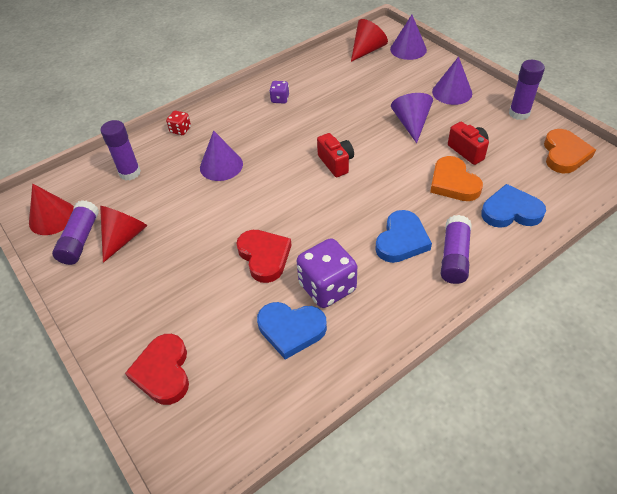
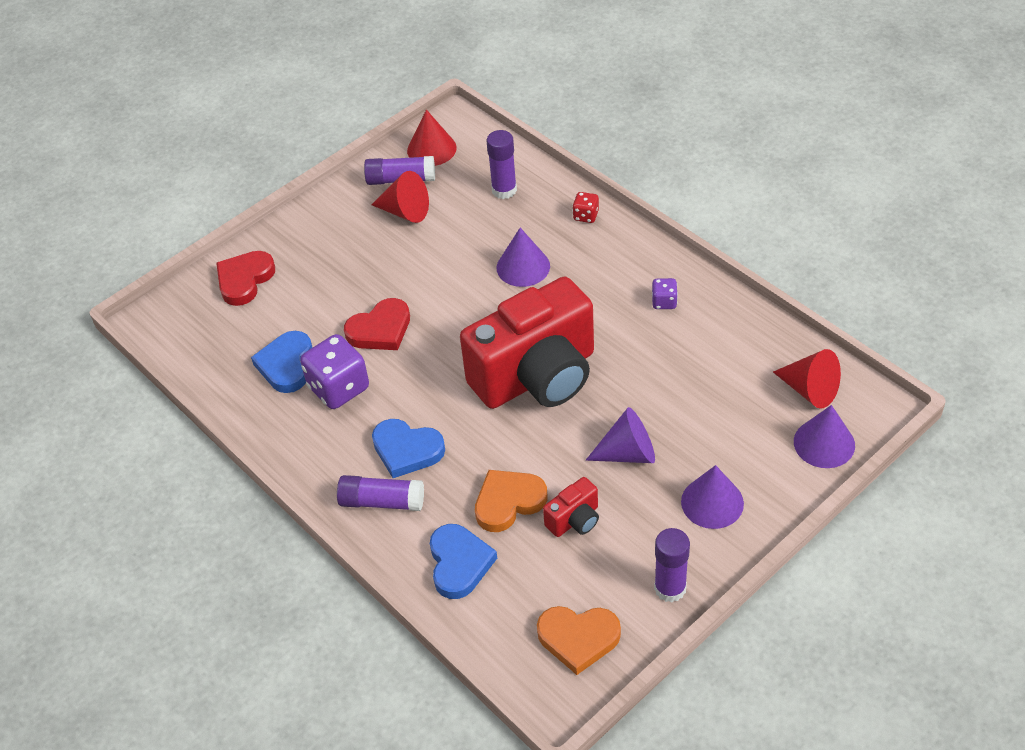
camera: 85 degrees right, 0 degrees up
(163, 372) = (244, 280): red heart -> red heart turned 45 degrees counterclockwise
(336, 163) = (537, 376): red camera -> red camera, size x2.48

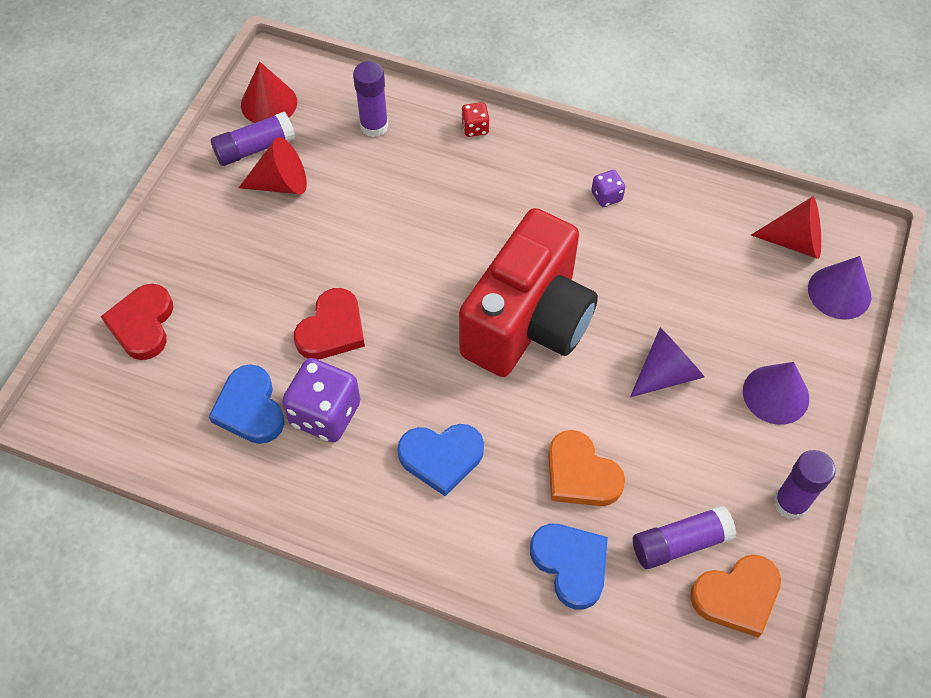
camera: 30 degrees left, 10 degrees up
(382, 501) = (449, 528): purple glue stick -> purple glue stick (680, 543)
(508, 502) = (581, 474): orange heart -> orange heart turned 75 degrees counterclockwise
(523, 267) = (443, 205): purple cone -> none
(574, 520) = (657, 467): red camera -> none

